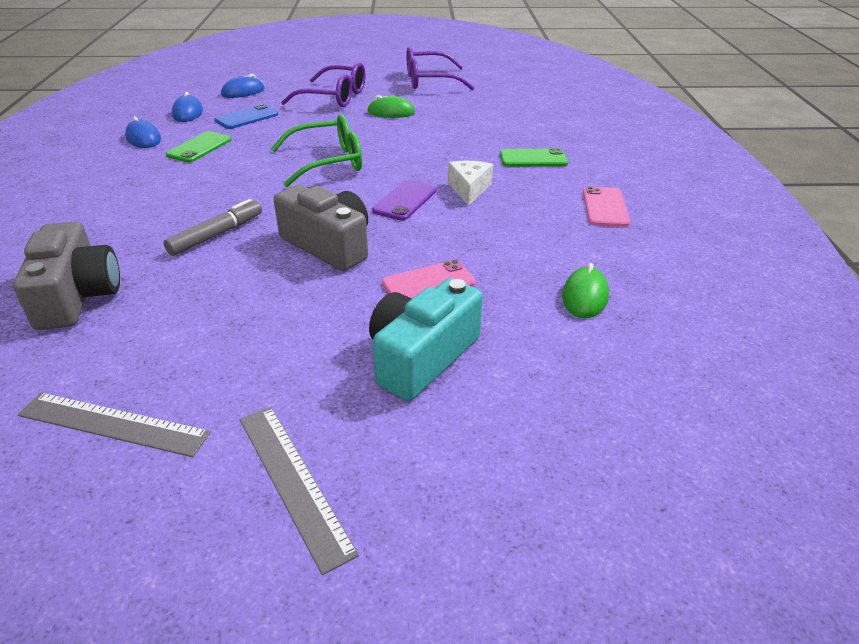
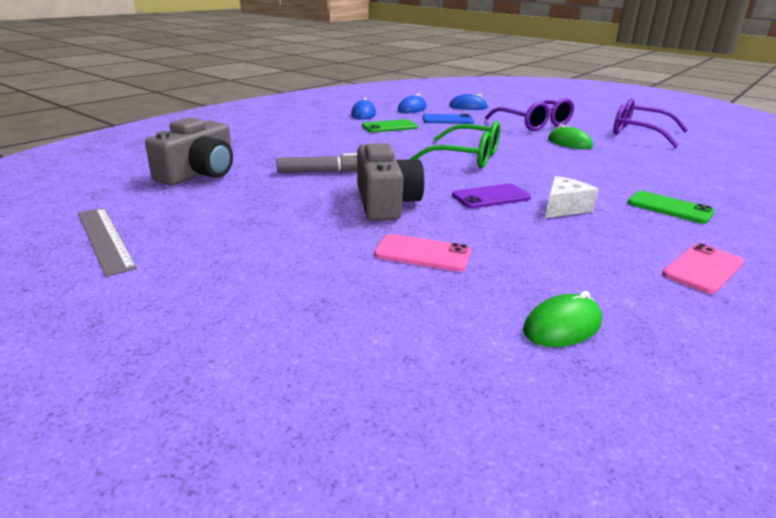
camera: 40 degrees right, 10 degrees down
(293, 481) = (125, 322): grey ruler -> none
(421, 357) = (335, 296): turquoise camera -> none

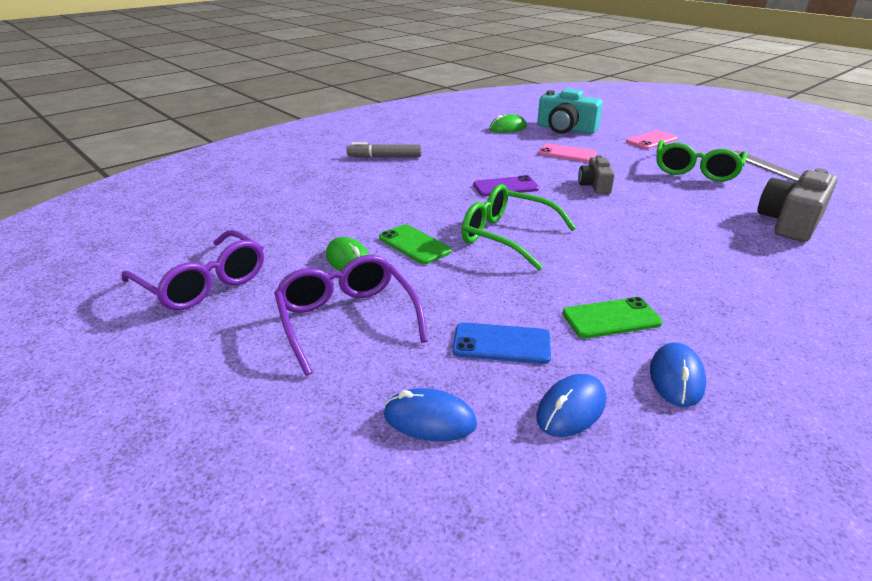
camera: 170 degrees left, 5 degrees up
(232, 230) = (696, 170): none -> green glasses
(322, 172) = (667, 220): grey marker -> grey marker (385, 157)
(385, 202) = (594, 185): grey camera -> grey camera, size x0.59
(430, 333) = (565, 129): none -> turquoise camera
(563, 208) = (453, 176): white cheese -> none
(669, 208) = (368, 173): green phone -> green phone (414, 244)
(703, 269) = (410, 142): pink phone -> pink phone (651, 140)

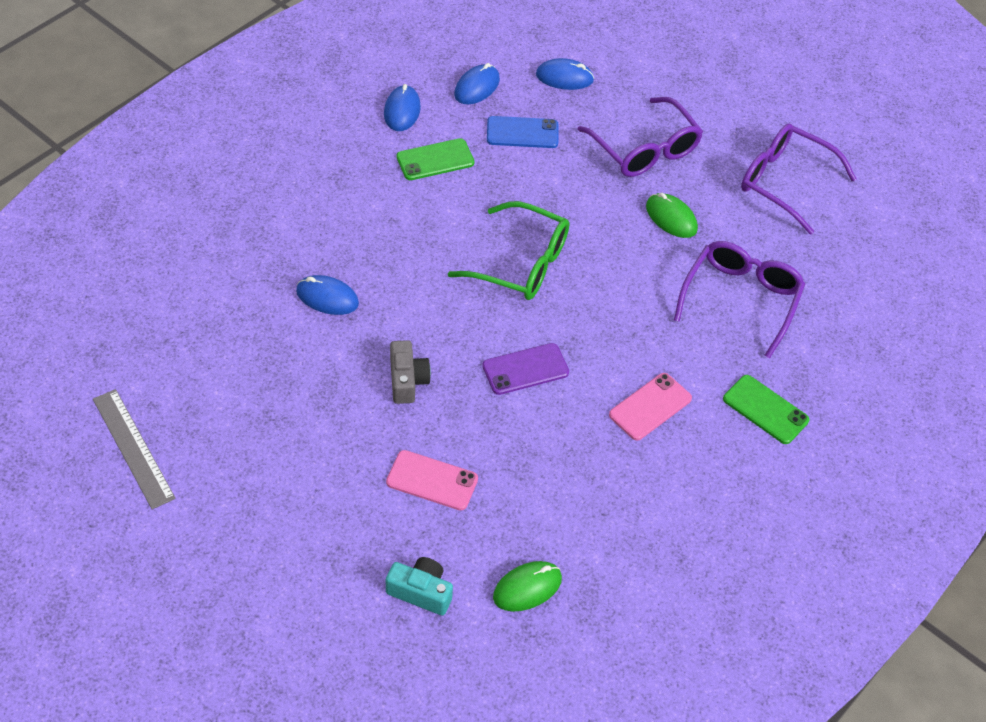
camera: 170 degrees right, 20 degrees up
(318, 211) = (740, 300): none -> purple glasses
(385, 157) = (710, 450): grey marker -> none
(414, 244) = (615, 245): green phone -> green phone (765, 409)
(565, 129) = (421, 592): turquoise camera -> turquoise camera, size x0.59
(651, 140) = (279, 546): pink phone -> pink phone (650, 407)
(679, 223) = (327, 298): none -> blue mouse
(696, 170) = (251, 434): green glasses -> none
(790, 222) = (198, 306): grey camera -> none

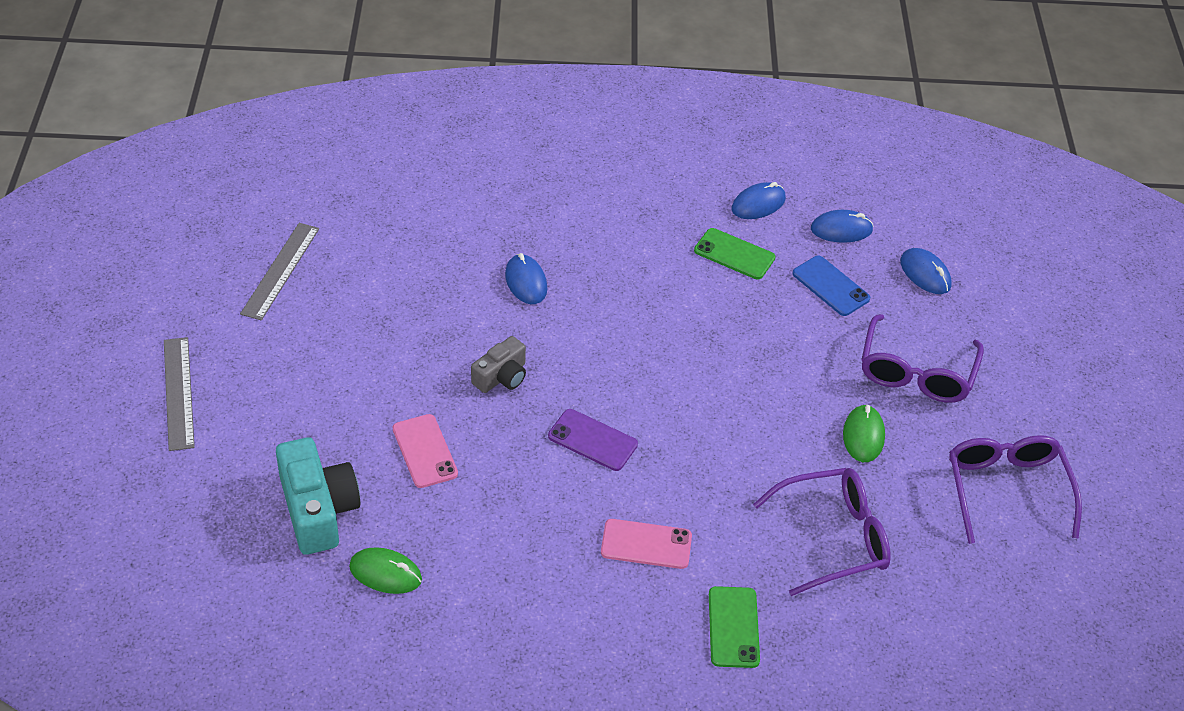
camera: 50 degrees right, 5 degrees down
(193, 611) = (178, 393): none -> grey ruler
(421, 592) = (318, 509): turquoise camera -> turquoise camera, size x1.69
(520, 263) = (694, 370): green glasses -> none

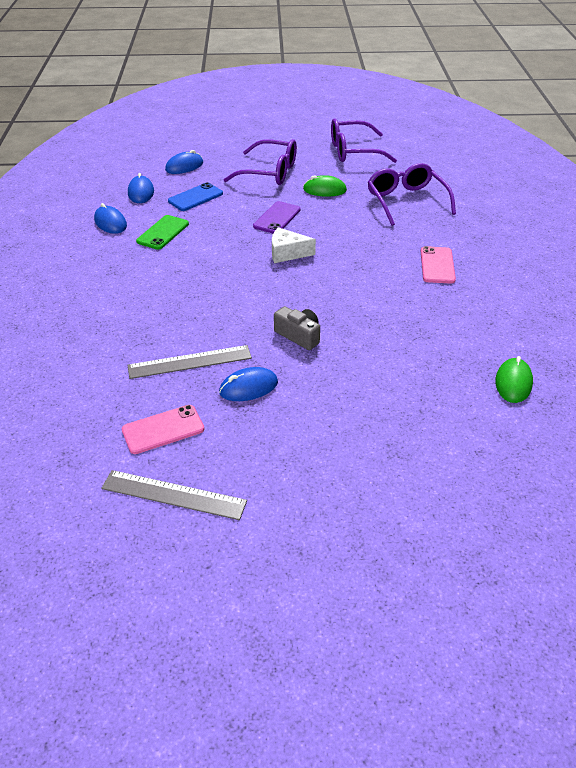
camera: 90 degrees left, 5 degrees down
(178, 393) = (357, 556): grey ruler -> grey ruler (190, 362)
(318, 509) = (467, 429): turquoise camera -> none
(425, 451) = (386, 371): pink phone -> pink phone (163, 429)
(526, 282) = (191, 328): blue mouse -> blue mouse (248, 387)
(592, 440) = (354, 289): purple phone -> purple phone (277, 218)
(682, 378) = (287, 253): none -> white cheese
(733, 627) = (486, 234): green phone -> none

